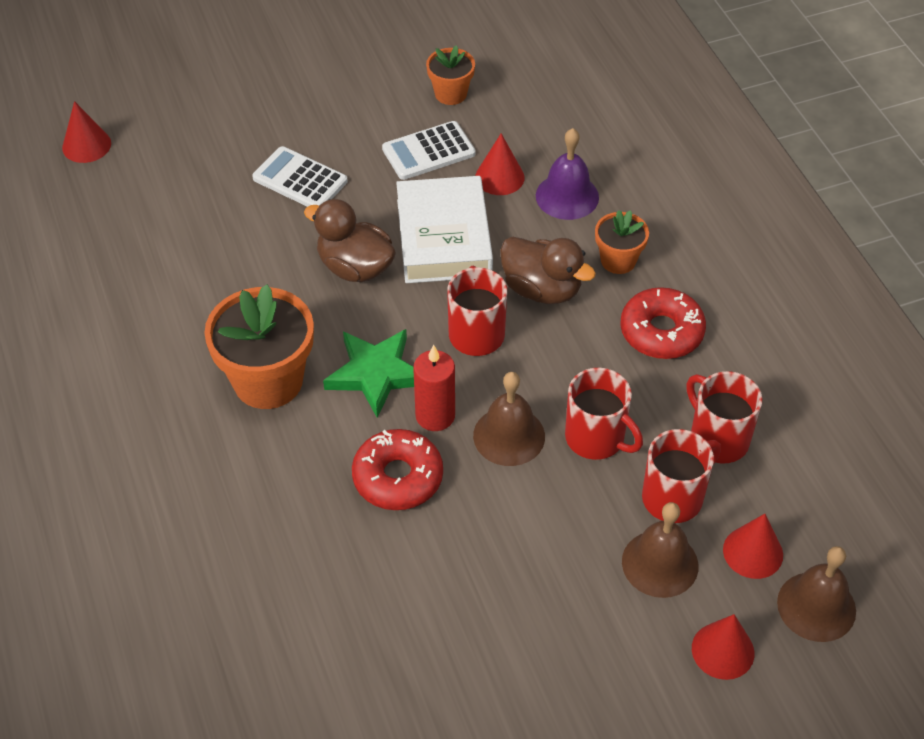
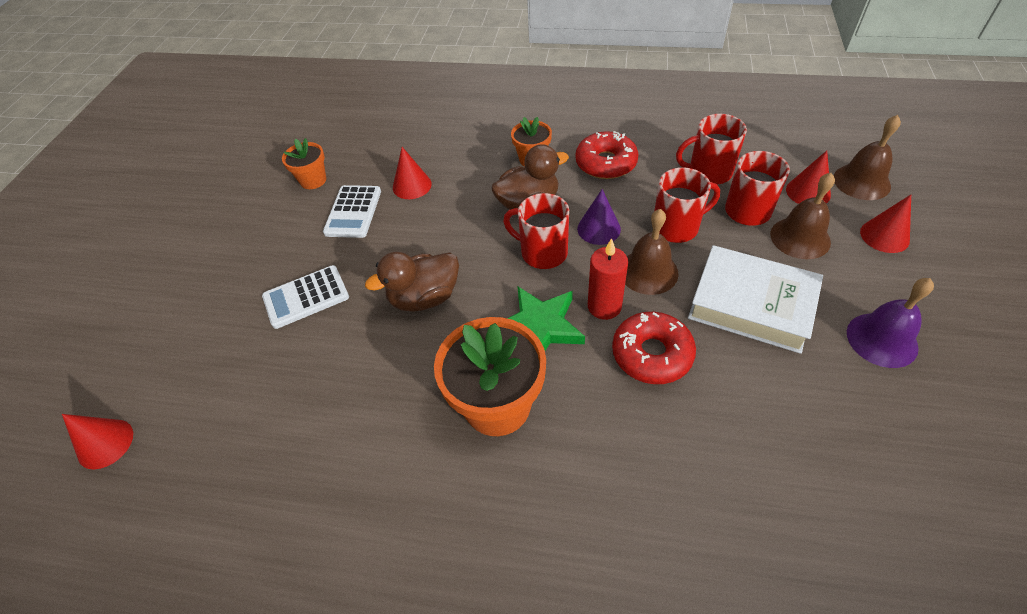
camera: 55 degrees left, 0 degrees up
(444, 238) = (440, 235): white book -> white book (751, 304)
(545, 368) = (599, 229): none -> purple cone
(567, 196) = (458, 161): purple bell -> purple bell (882, 339)

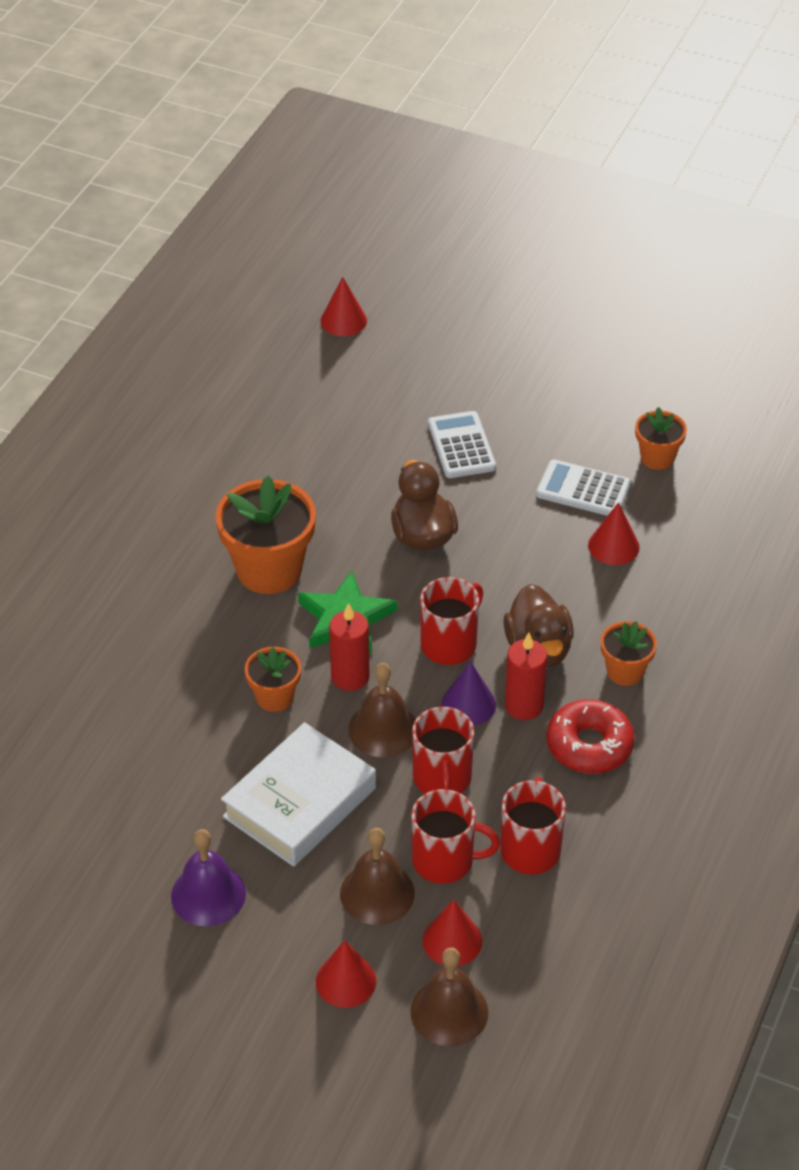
camera: 100 degrees right, 5 degrees down
(586, 200) = (524, 706): none -> red candle
(651, 354) = (274, 697): red donut -> orange flower pot

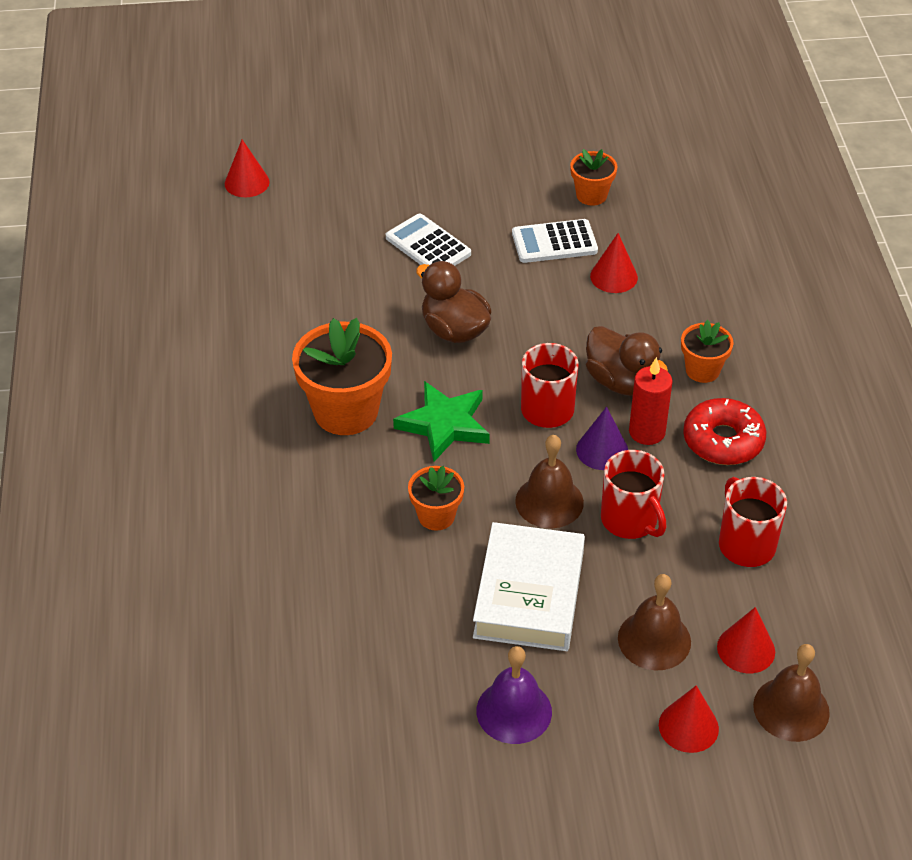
camera: 30 degrees left, 0 degrees up
(350, 677) = (487, 471): red candle -> none
(445, 861) = (686, 586): red mug -> none

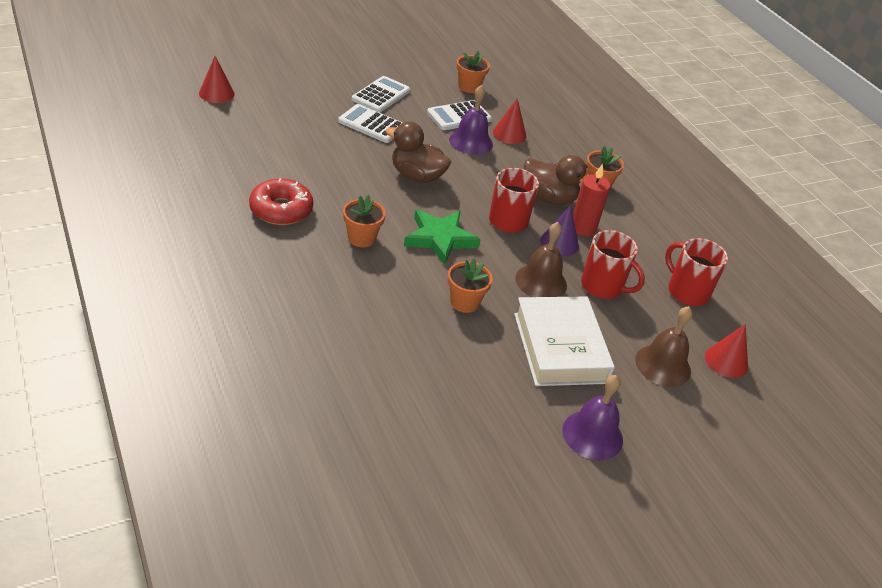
camera: 25 degrees left, 5 degrees down
(346, 411) = (361, 238): orange flower pot -> orange flower pot, size x0.54
(460, 200) = (381, 95): none -> white calculator
(552, 284) = (471, 142): none -> purple bell
(688, 726) = (719, 422): red cone -> none
(723, 440) = (635, 227): red donut -> red donut (281, 210)
(791, 709) = (778, 397): brown bell -> none

